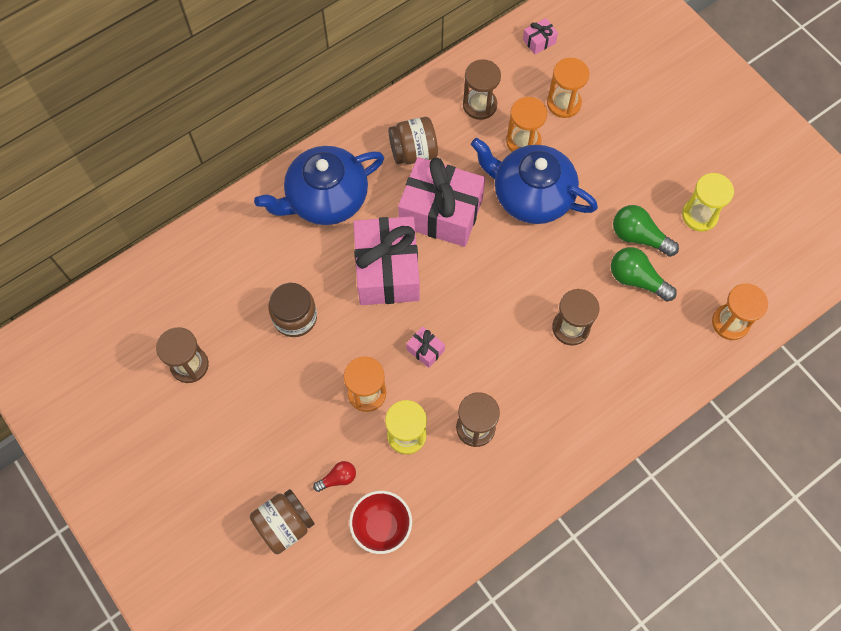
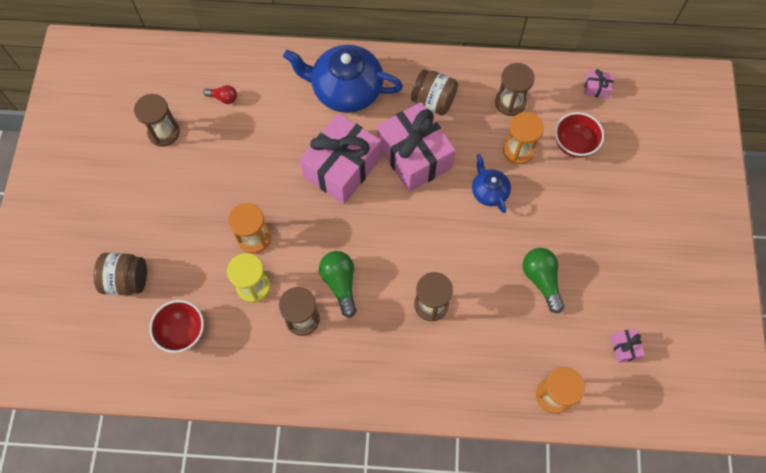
camera: 40 degrees right, 0 degrees up
(295, 317) = (255, 153): brown jar -> none
(338, 478) = (185, 278): red light bulb -> red light bulb (223, 98)
(425, 350) = (318, 240): pink gift -> pink gift (624, 347)
(531, 195) = (489, 191): blue teapot -> blue teapot, size x0.51
(563, 103) = (574, 145): orange hourglass -> red bowl
(636, 279) = (511, 309): green light bulb -> green light bulb (340, 283)
(699, 215) = (603, 300): yellow hourglass -> none

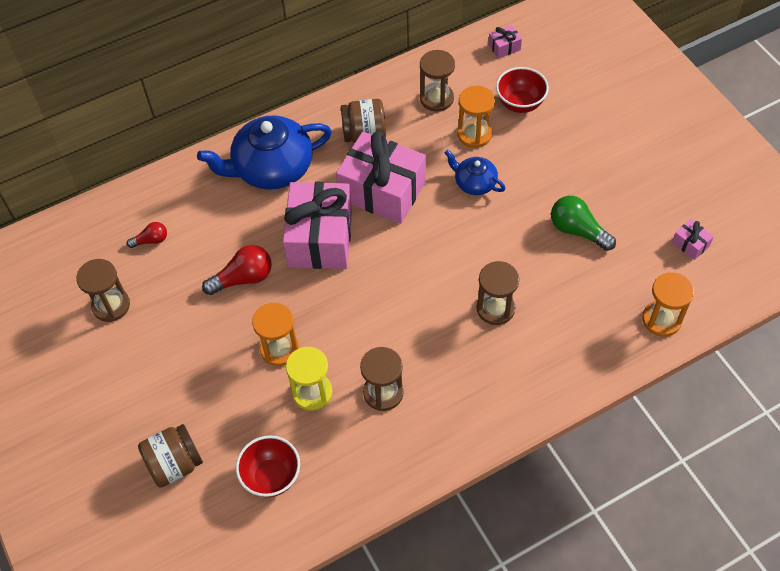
camera: 30 degrees left, 10 degrees down
(266, 167) = (243, 278): none -> red light bulb
(340, 283) = (396, 340): green light bulb -> none

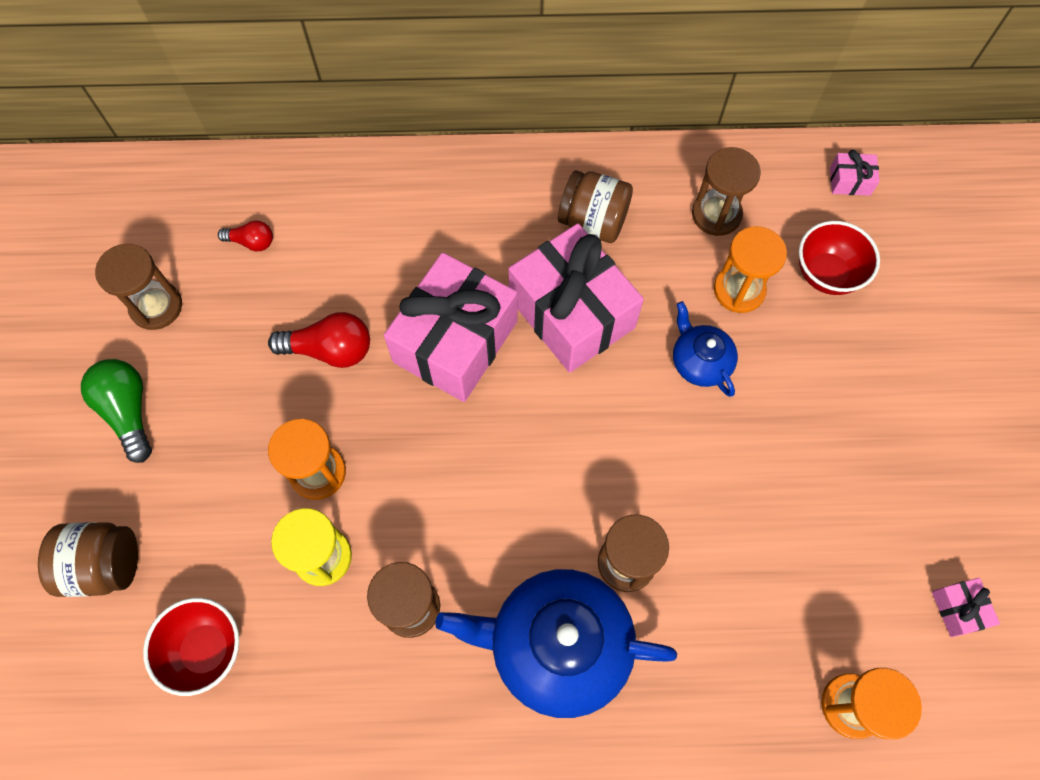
camera: 25 degrees right, 10 degrees up
(271, 168) = (450, 214): blue teapot -> blue teapot (557, 645)
(577, 231) = (804, 504): green light bulb -> green light bulb (128, 412)

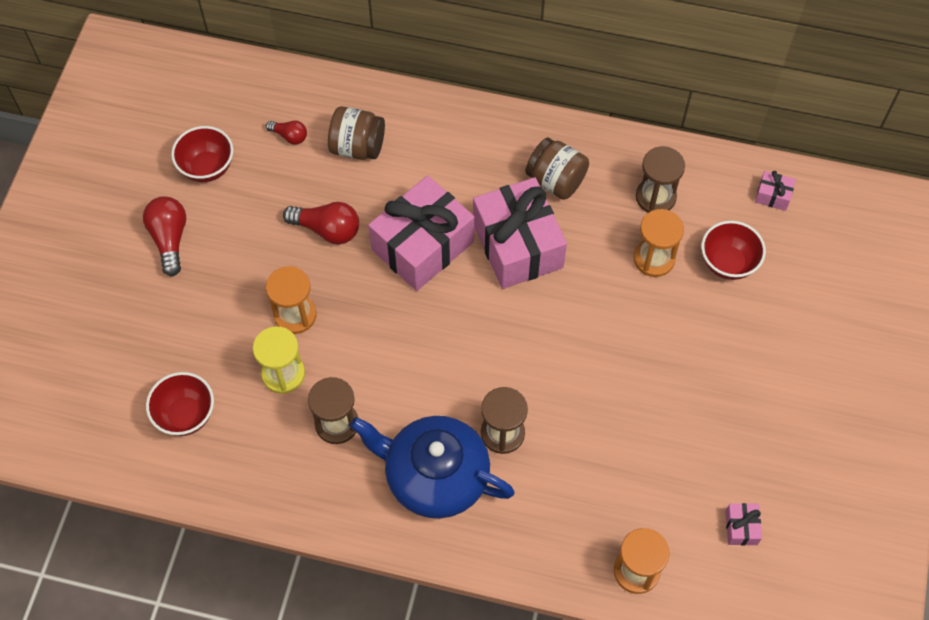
camera: 15 degrees right, 5 degrees down
(105, 565) = (128, 341): brown jar -> brown jar (357, 147)
(128, 412) = (169, 239): green light bulb -> red light bulb
(156, 306) = (207, 168): brown hourglass -> red bowl
(700, 361) = (605, 304): blue teapot -> none

